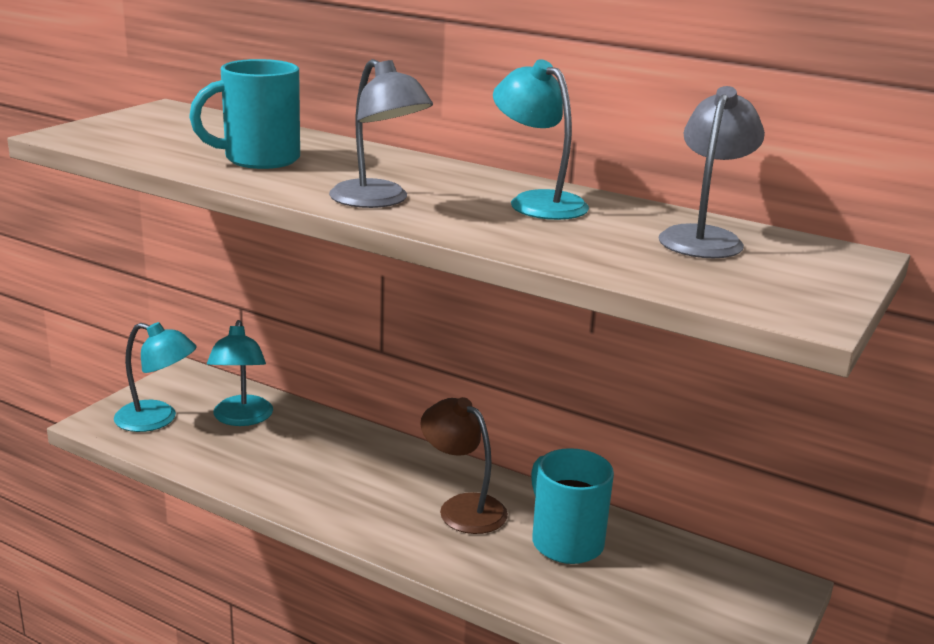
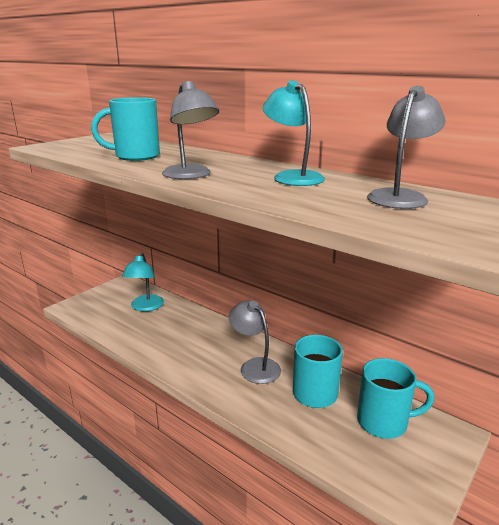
camera: 10 degrees right, 0 degrees up
(157, 419) = (100, 306): turquoise lamp -> none
(462, 507) = (255, 366): brown lamp -> grey lamp
(679, 578) = (384, 422): none -> turquoise mug

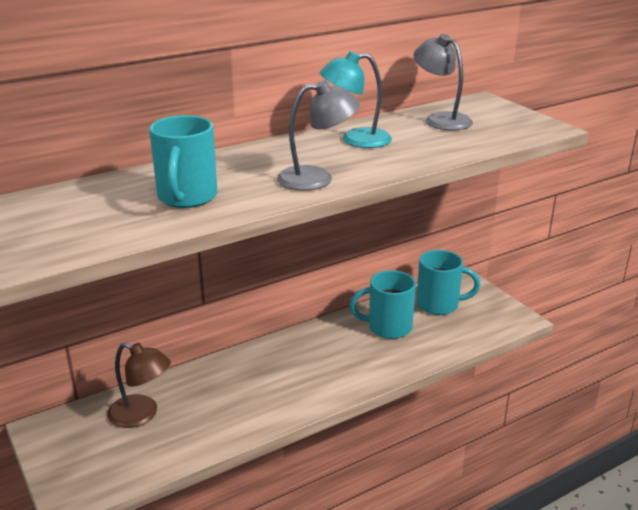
camera: 70 degrees left, 5 degrees up
(145, 307) = (141, 415): turquoise lamp -> brown lamp
(255, 366) = (330, 351): grey lamp -> none
(384, 422) = (439, 305): turquoise mug -> turquoise mug turned 75 degrees clockwise

